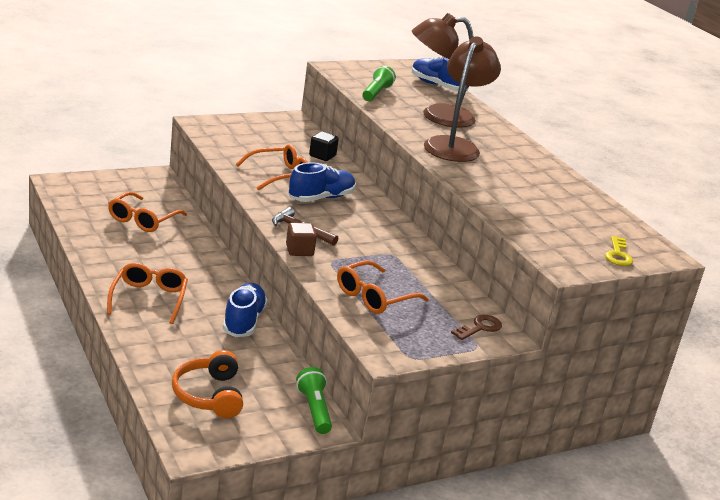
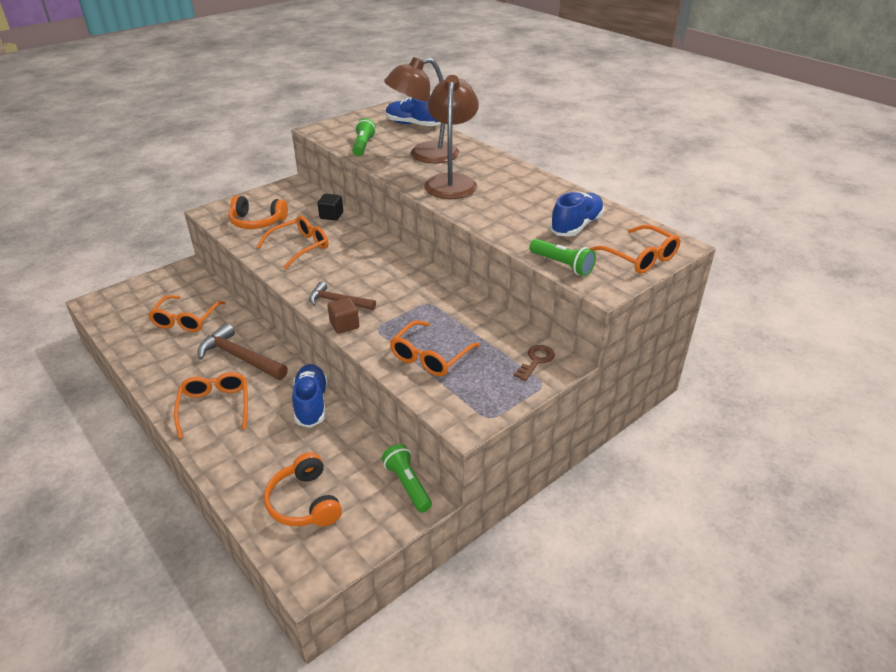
camera: 10 degrees left, 10 degrees up
(186, 265) = (240, 357): none -> brown hammer
(243, 143) = (257, 222): none -> orange headphones
(321, 198) = (345, 261): blue shoe -> blue shoe (576, 226)
(533, 240) = (562, 265): none -> green flashlight
(618, 255) = (640, 258): yellow key -> orange glasses

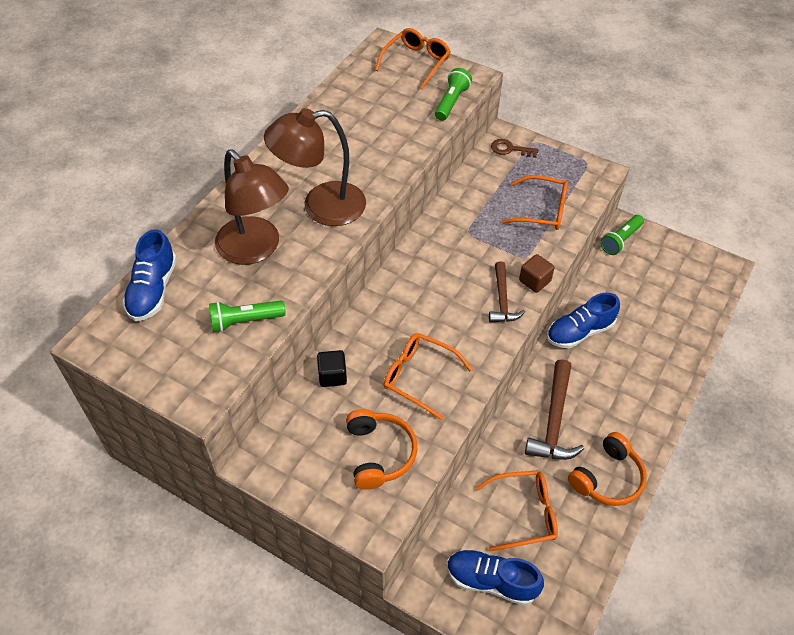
camera: 110 degrees left, 15 degrees up
(215, 406) = (626, 405): orange glasses -> none
(304, 502) = (675, 293): orange headphones -> orange headphones (607, 478)
(576, 226) = (379, 102): blue shoe -> blue shoe (491, 581)

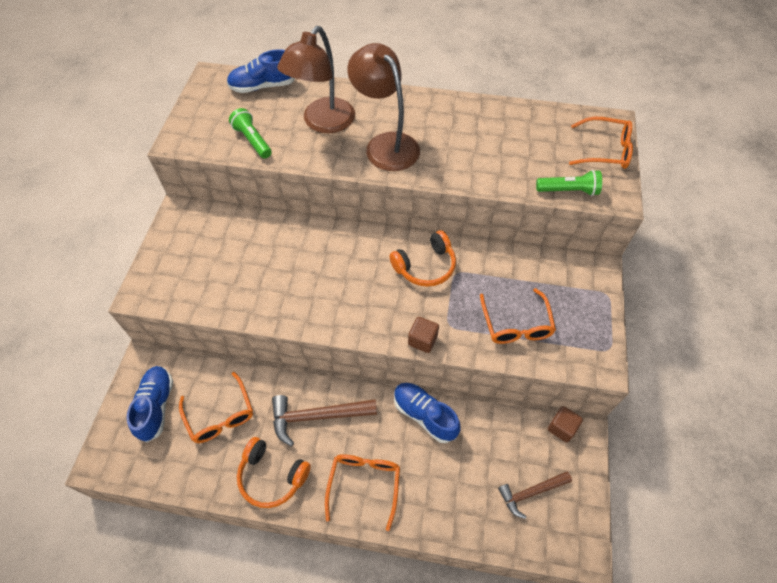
camera: 70 degrees right, 5 degrees up
(332, 376) = (266, 227): black cube -> none
(379, 453) = (205, 278): orange headphones -> orange headphones (425, 266)
(419, 376) = (283, 282): orange glasses -> orange glasses (364, 484)
(502, 300) = (388, 320): brown hammer -> brown hammer (531, 492)
(510, 149) = (583, 277): brown key -> none
(620, 240) = (561, 428): green flashlight -> brown cube

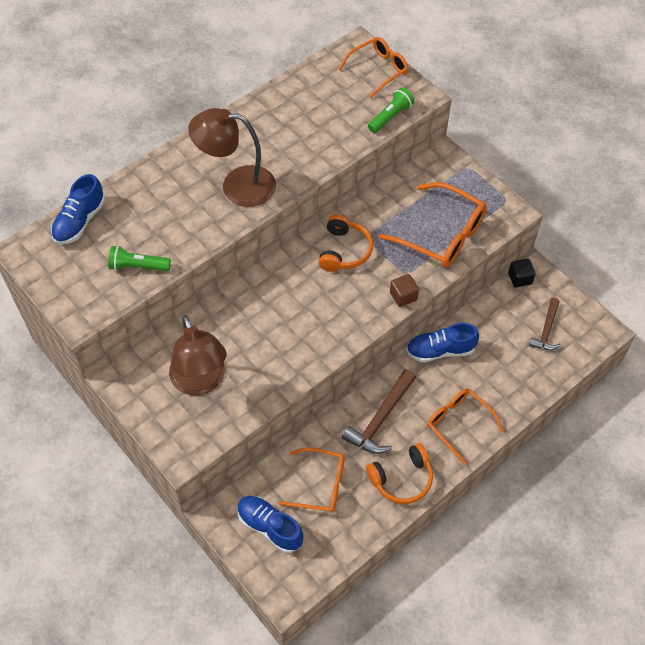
camera: 50 degrees left, 0 degrees up
(323, 123) = (170, 209): brown lamp -> brown lamp (201, 382)
(516, 325) = (442, 235): orange glasses -> orange glasses, size x1.51
(561, 428) = (520, 278): brown cube -> black cube

